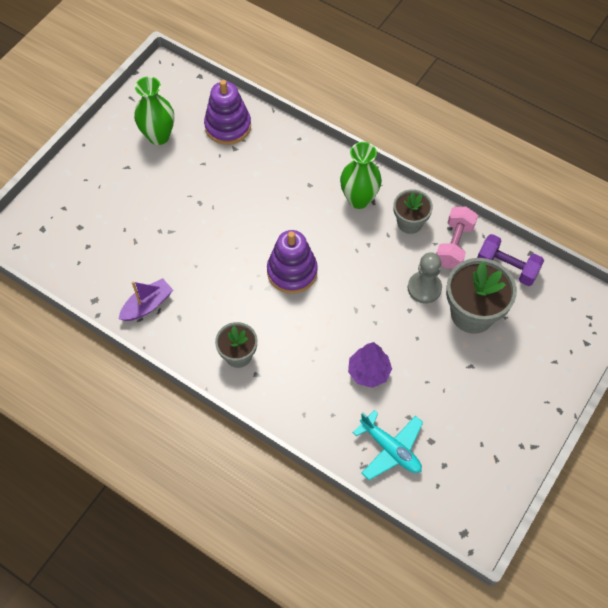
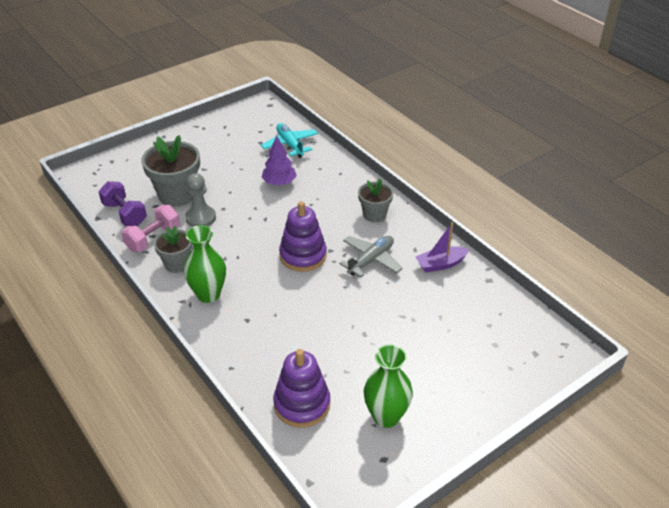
camera: 160 degrees left, 20 degrees down
(221, 288) = (371, 260): none -> grey plane

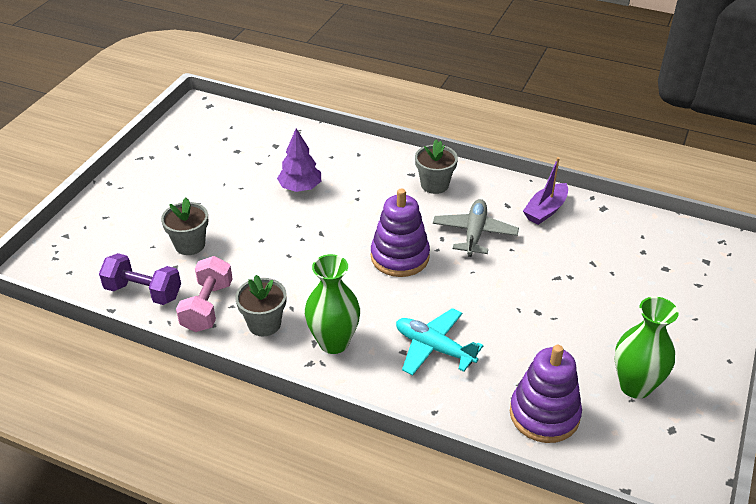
camera: 30 degrees left, 0 degrees up
(177, 194) = (190, 245): grey flower pot -> grey flower pot, size x0.61
(201, 218) = (244, 260): grey pawn -> none
(290, 145) = (274, 142): turquoise plane -> turquoise plane (434, 348)

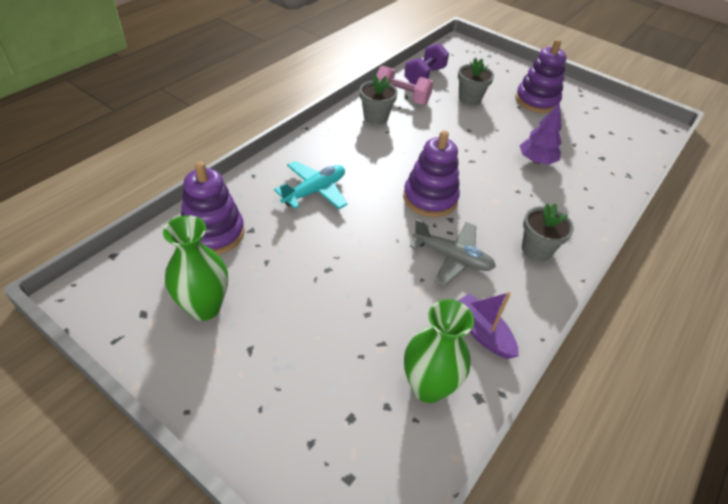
camera: 100 degrees right, 5 degrees up
(177, 190) = (536, 101): none -> purple stacking toy
(334, 342) = (344, 143): green vase -> green vase (428, 387)

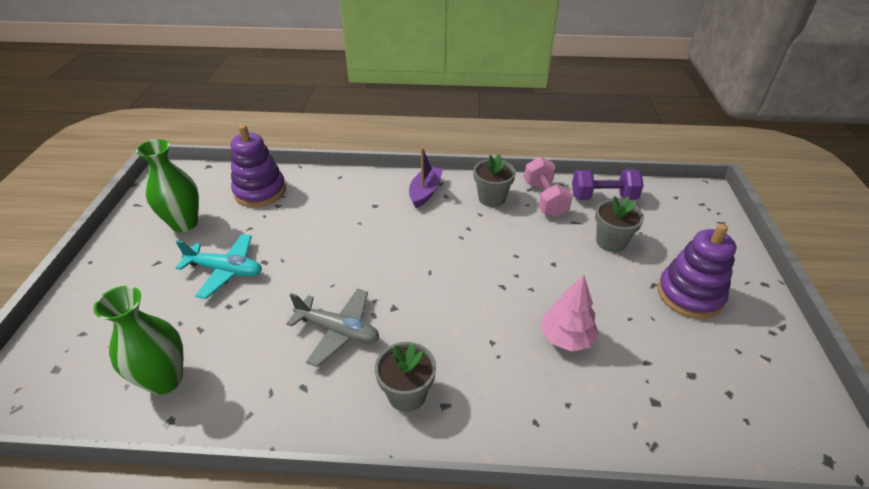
camera: 60 degrees right, 5 degrees down
(315, 191) = (351, 213): turquoise plane -> turquoise plane (226, 271)
(430, 198) = (410, 281): purple stacking toy -> none
(452, 258) = (338, 331): grey plane -> grey plane turned 60 degrees counterclockwise
(482, 332) = (251, 393): purple boat -> purple boat (425, 192)
(536, 161) = (566, 338): purple tree -> pink tree

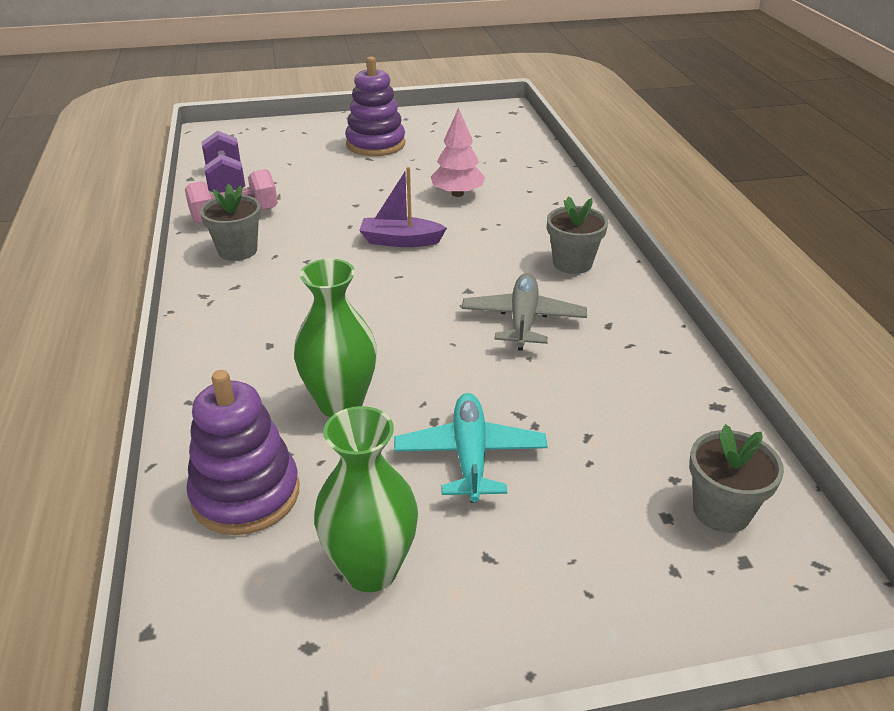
camera: 105 degrees left, 5 degrees down
(165, 380) = (675, 434): green vase -> green vase (341, 404)
(425, 192) = (228, 304): purple boat -> purple boat (400, 241)
(611, 242) = (309, 177): grey flower pot -> grey flower pot (721, 510)

